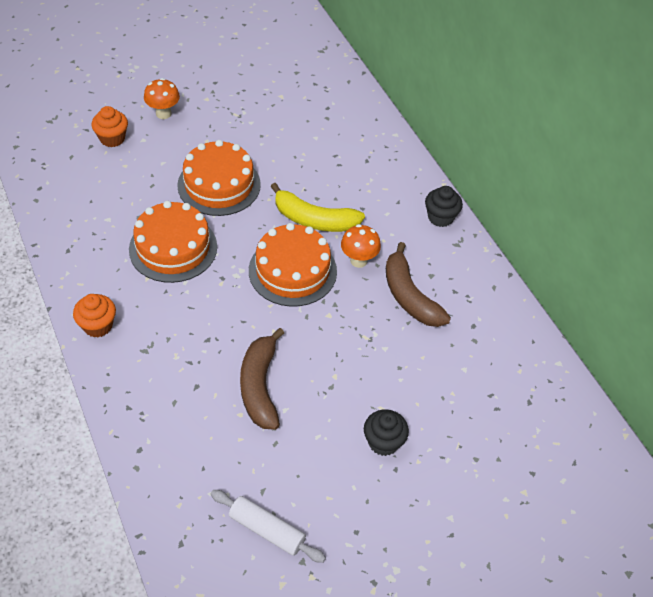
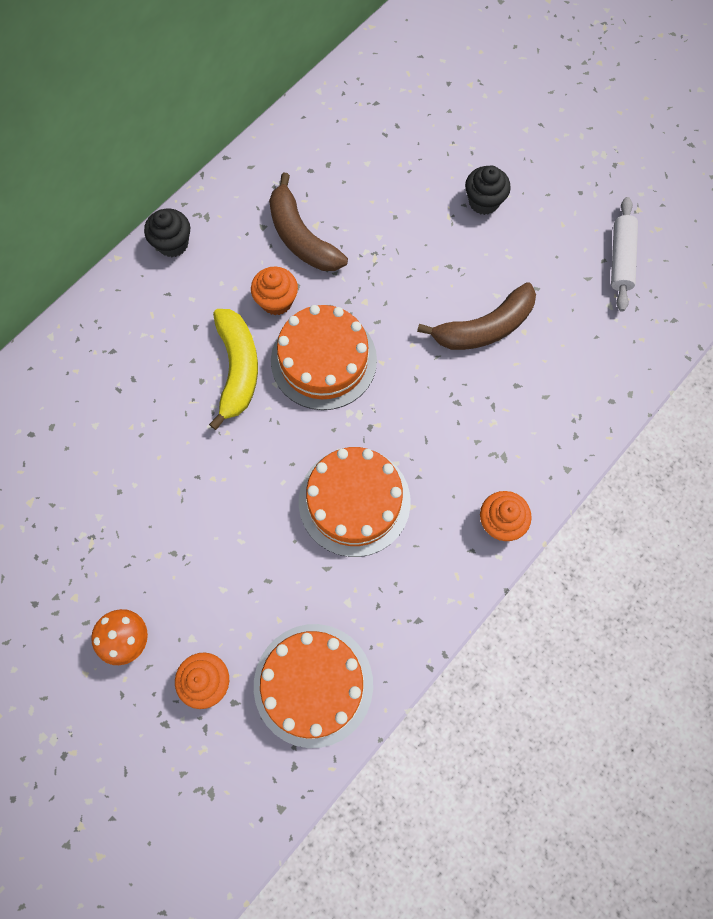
camera: 110 degrees left, 20 degrees up
(219, 185) = (230, 500): orange cake -> orange cake (313, 684)
(358, 260) = (276, 301): orange mushroom -> orange cupcake
(409, 296) = (301, 237): brown banana -> brown banana turned 105 degrees clockwise

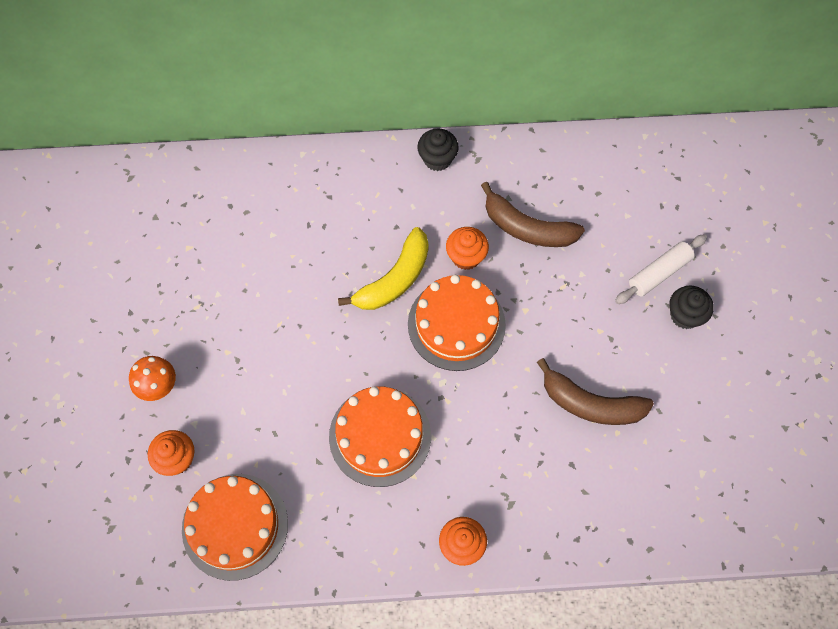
camera: 45 degrees right, 5 degrees down
(301, 237) = (527, 228): brown banana -> brown banana turned 75 degrees counterclockwise
(620, 259) = (747, 447): white rolling pin -> white rolling pin (659, 273)

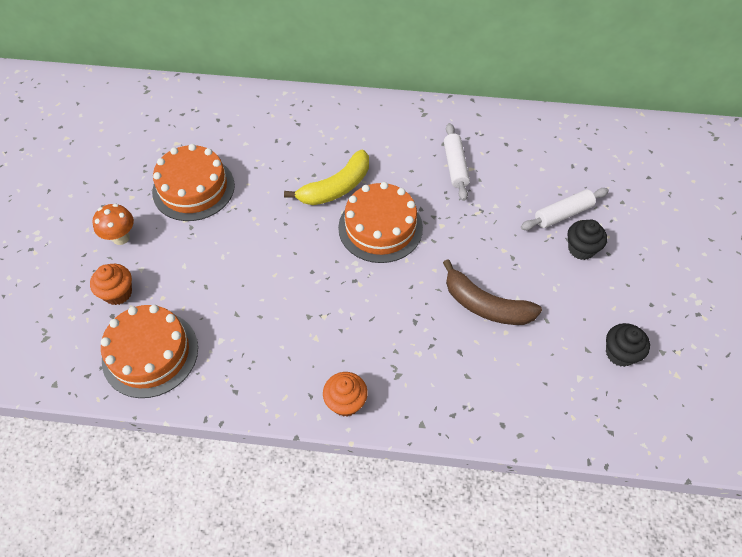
camera: 10 degrees right, 10 degrees down
(380, 436) = (294, 302): orange cake -> orange cake (193, 188)
(437, 159) = (391, 109): black cupcake -> black cupcake (620, 353)
(466, 257) = (399, 180): orange cupcake -> none
(527, 228) = (455, 166): brown banana -> white rolling pin

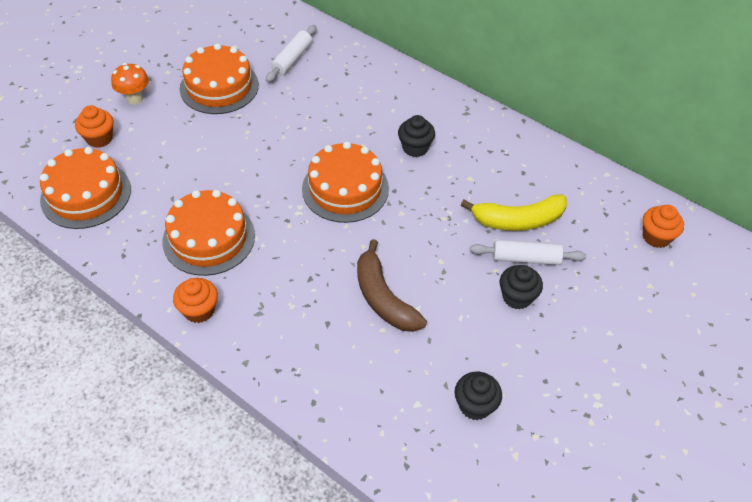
camera: 30 degrees right, 5 degrees down
(300, 333) = (209, 238): none -> orange cake
(336, 187) = (335, 139): yellow banana -> yellow banana (518, 220)
(408, 163) = (415, 148): none -> black cupcake
(455, 166) = (457, 169): white rolling pin -> white rolling pin (292, 59)
(637, 149) = (656, 237): none -> orange cupcake

